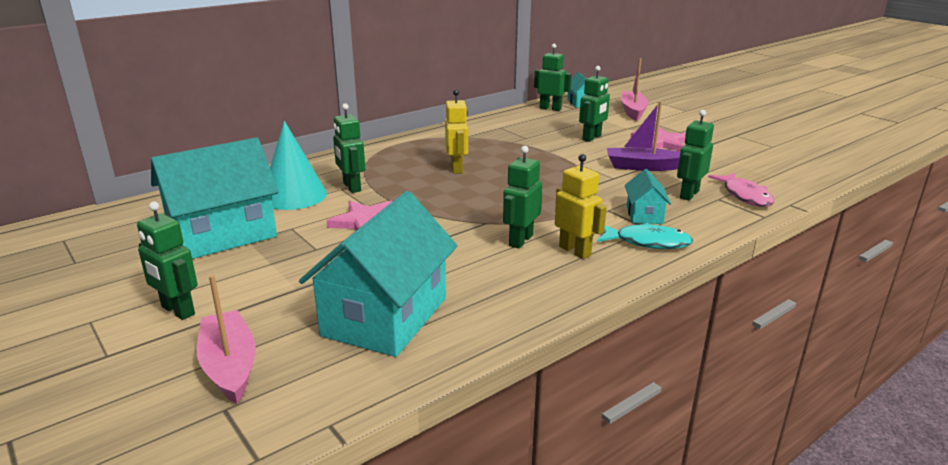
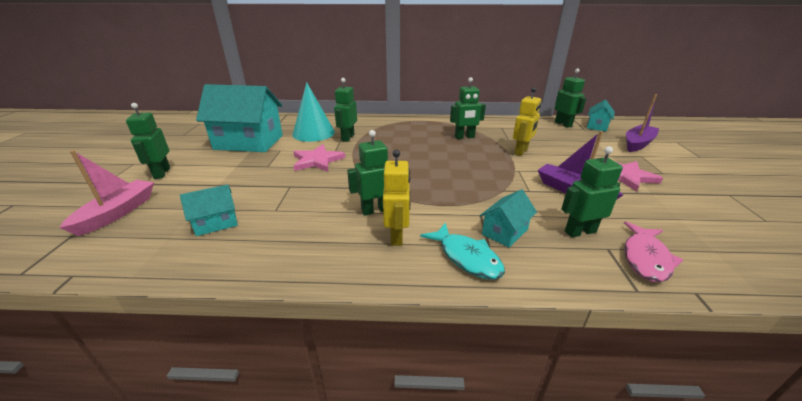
camera: 40 degrees right, 5 degrees up
(385, 317) = (216, 223): turquoise house -> turquoise house, size x0.47
(457, 169) = (424, 146): yellow robot -> yellow robot (521, 151)
(592, 138) = (563, 154): green robot -> green robot (464, 137)
(633, 111) = (638, 143): pink boat -> purple boat

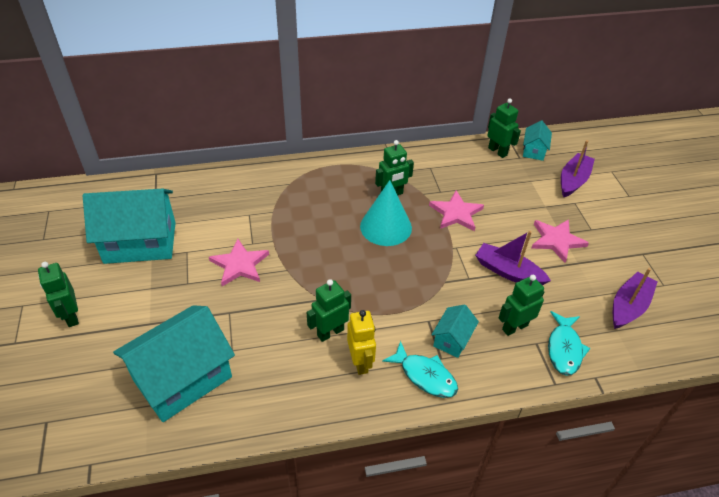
camera: 15 degrees left, 15 degrees up
(117, 213) = (69, 384): pink boat -> none
(216, 223) = (182, 378): turquoise house -> turquoise house, size x2.13
(313, 133) = (211, 211): turquoise cone -> turquoise cone (386, 227)
(347, 138) = (257, 215): green robot -> none
(521, 151) = (456, 213): yellow robot -> pink star
(646, 258) = (564, 349): pink fish -> turquoise fish
(725, 232) = (628, 306): none -> purple boat

